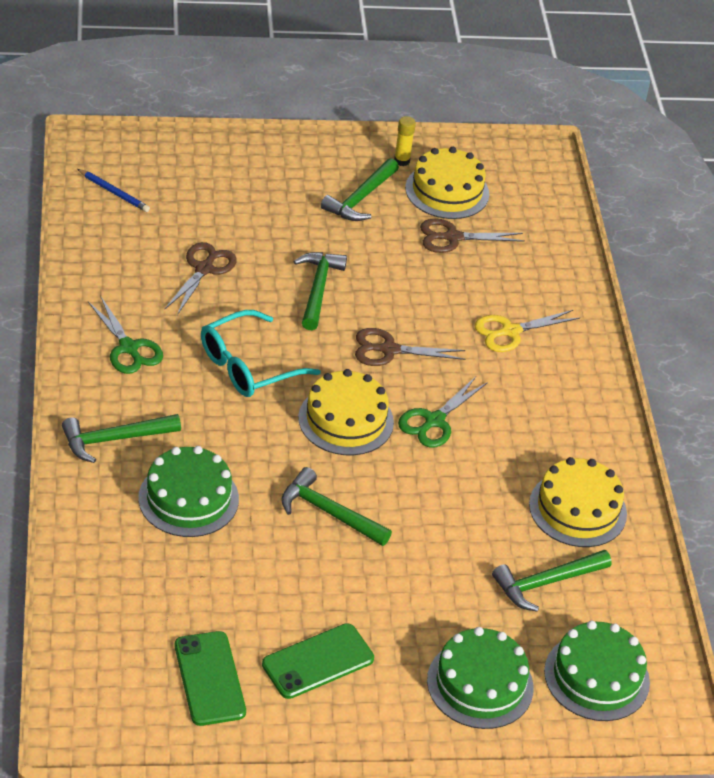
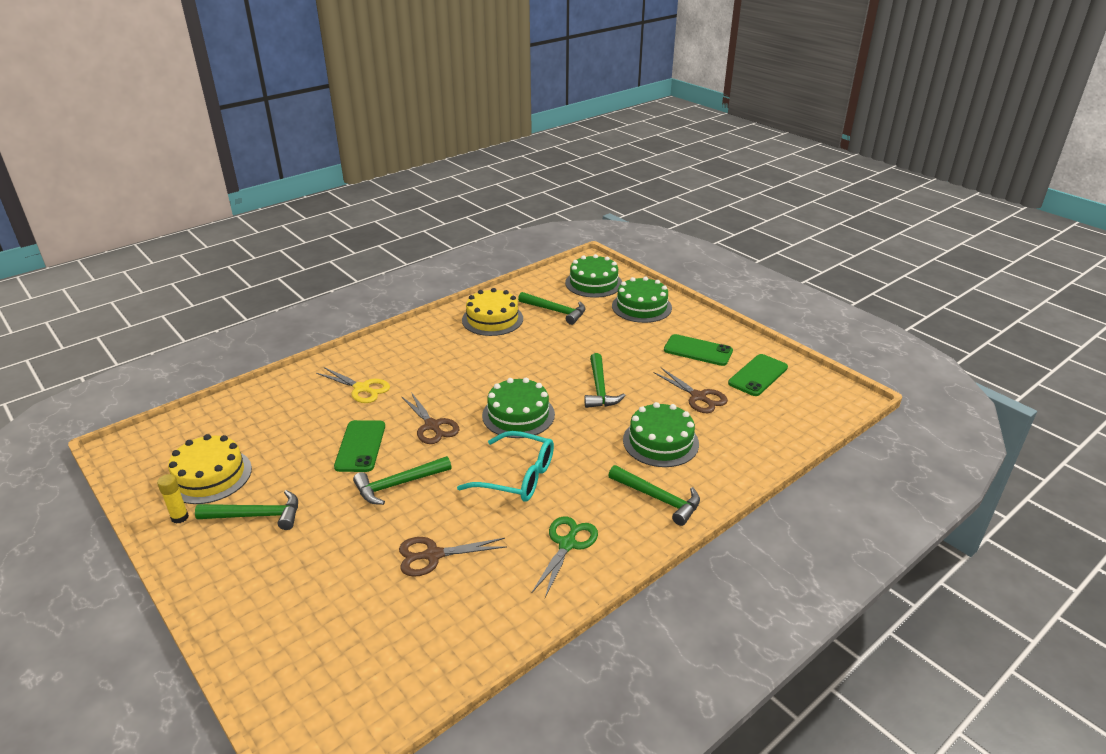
camera: 120 degrees left, 10 degrees down
(114, 192) = (377, 680): blue pencil -> none
(346, 420) = (518, 415): yellow cake -> green cake
(403, 290) = (360, 446): none -> green phone
(434, 421) = (479, 384): green scissors -> none
(453, 237) = (273, 449): brown scissors -> brown scissors (698, 397)

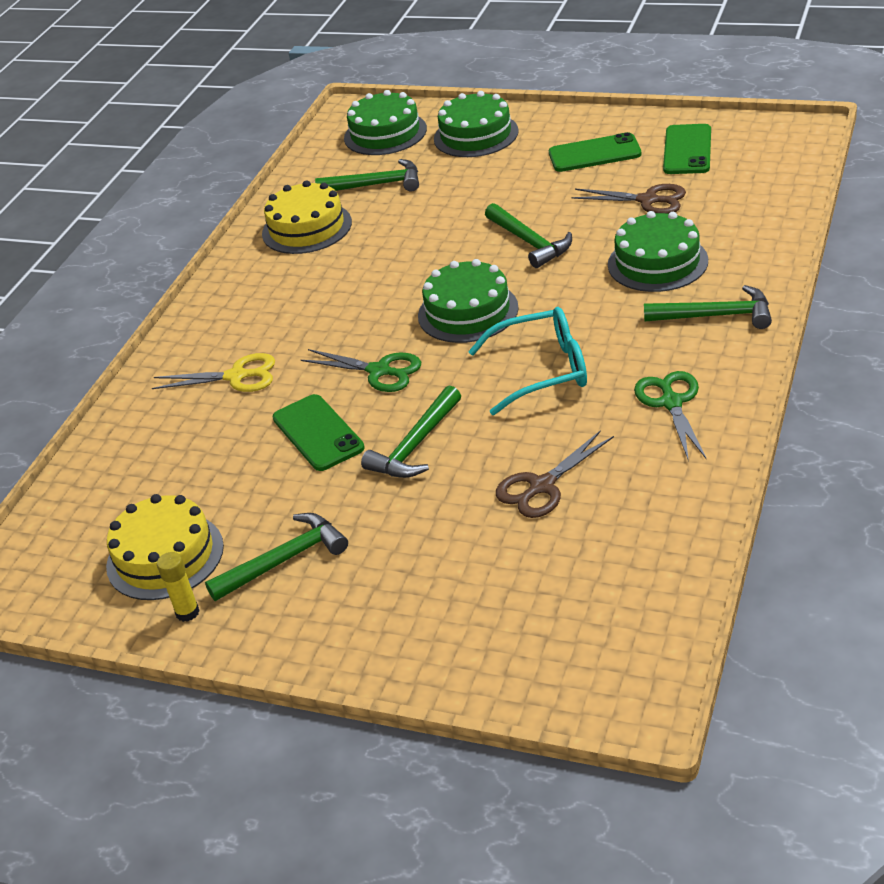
camera: 25 degrees left, 5 degrees up
(432, 426) = (379, 371): brown scissors -> green scissors

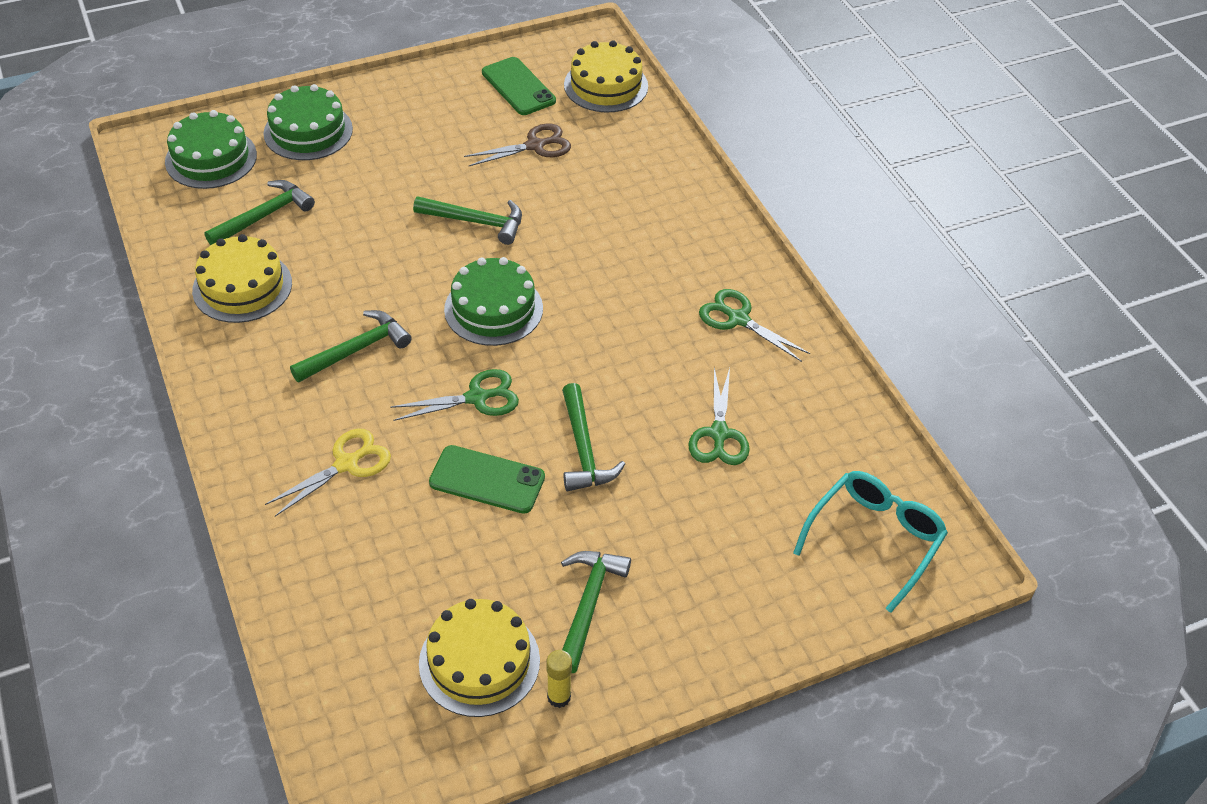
camera: 50 degrees left, 10 degrees up
(542, 370) = (613, 335): turquoise glasses -> turquoise glasses (874, 539)
(542, 486) = (719, 434): brown scissors -> green scissors
(594, 154) = (441, 115): green phone -> none
(657, 262) = (602, 201): green cake -> none
(716, 316) = (695, 231): green hammer -> green hammer (356, 350)
(771, 171) = (606, 85): none -> yellow cake

